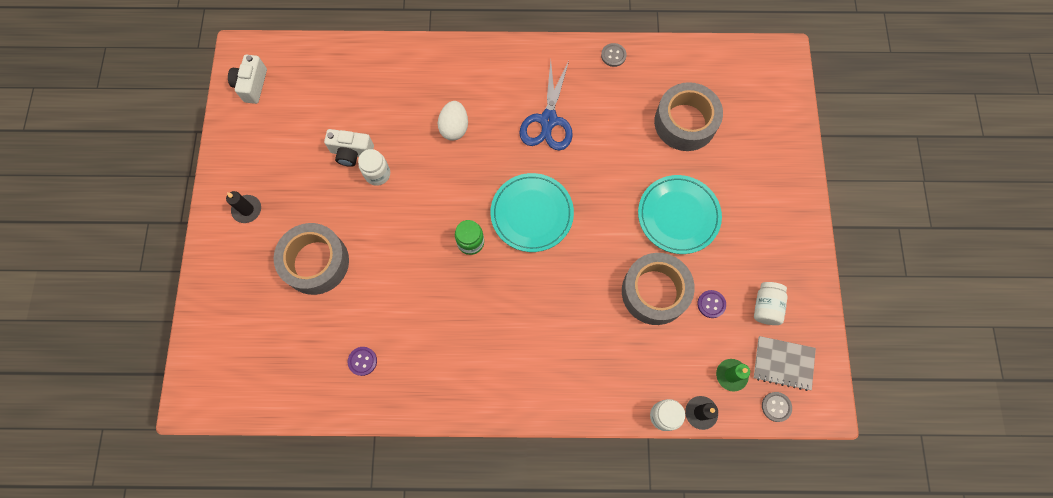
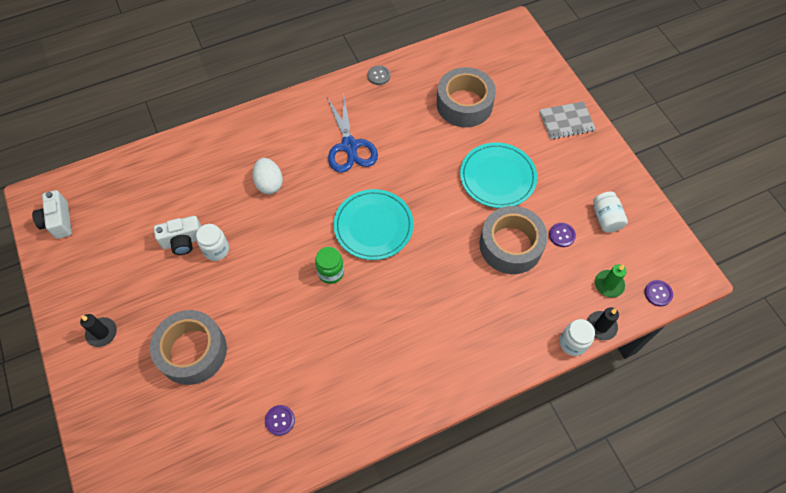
camera: 25 degrees left, 10 degrees down
(776, 407) = (658, 293): grey button -> purple button
(783, 363) = (644, 256): grey notebook -> grey notebook (566, 121)

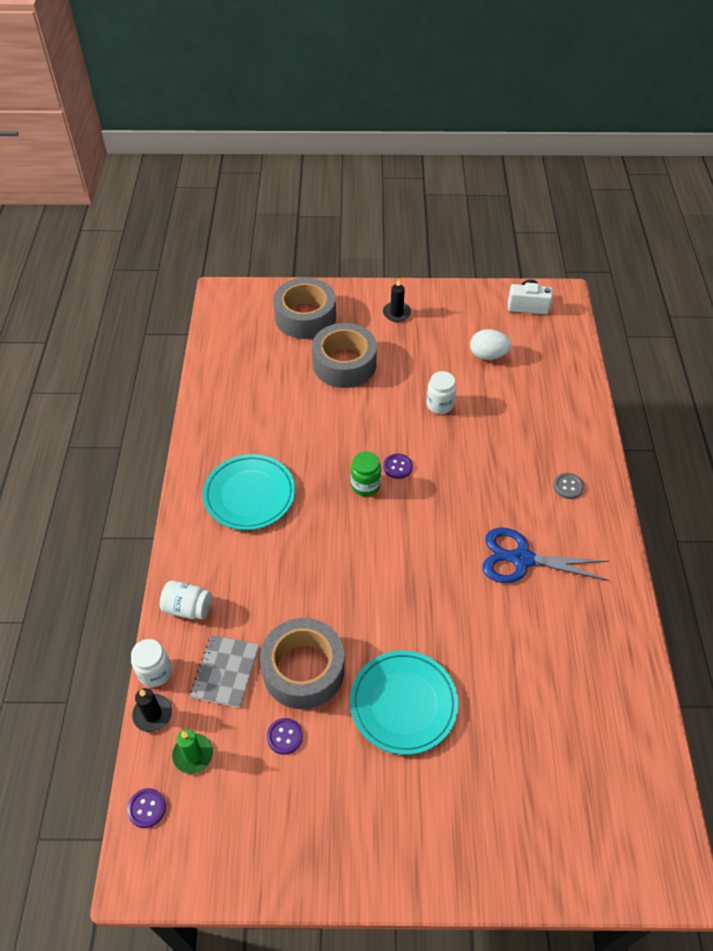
camera: 115 degrees right, 10 degrees down
(183, 241) = (462, 383): white camera -> none
(269, 183) = (501, 468): white egg -> white egg (488, 355)
(280, 420) = (245, 403): purple button -> purple button (397, 467)
(373, 226) = (400, 542): turquoise plate -> turquoise plate (249, 494)
(379, 76) = (627, 634): grey button -> grey button (568, 486)
(464, 104) = (539, 720): grey tape -> grey tape (305, 317)
(566, 121) = (455, 851): grey notebook -> grey notebook (225, 672)
(606, 218) = (278, 808): white jar -> white jar (188, 608)

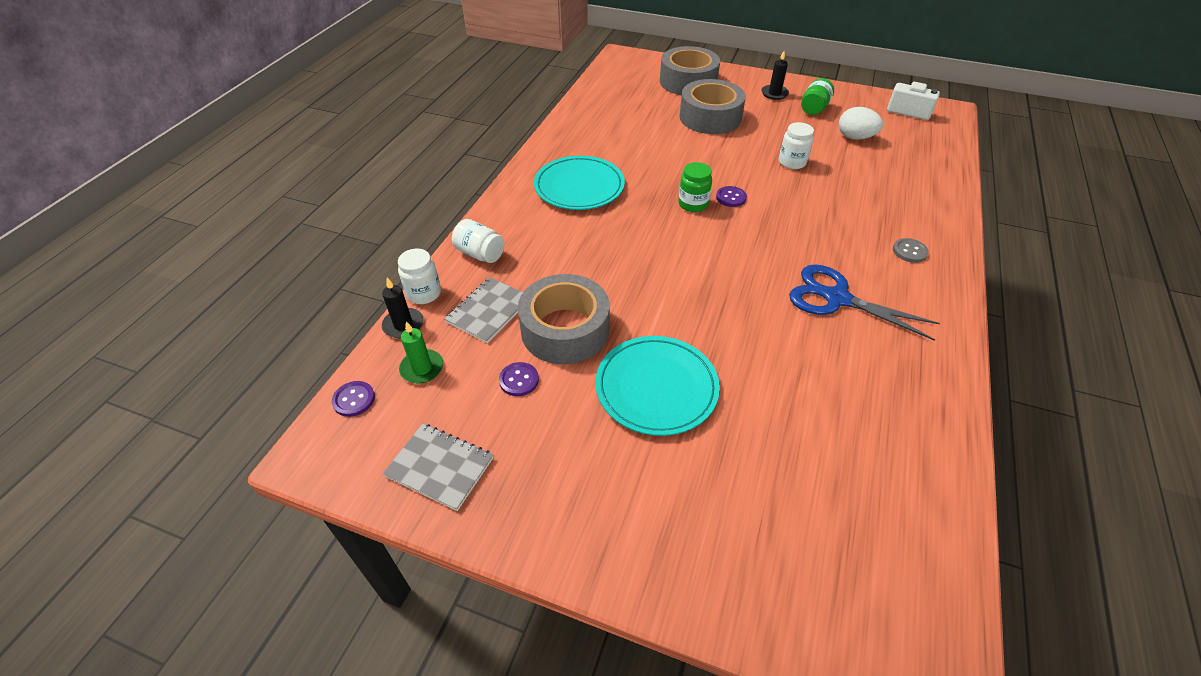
camera: 20 degrees right, 5 degrees down
(255, 845) = (440, 467): none -> grey notebook
(440, 325) = (814, 108): none -> green jar

